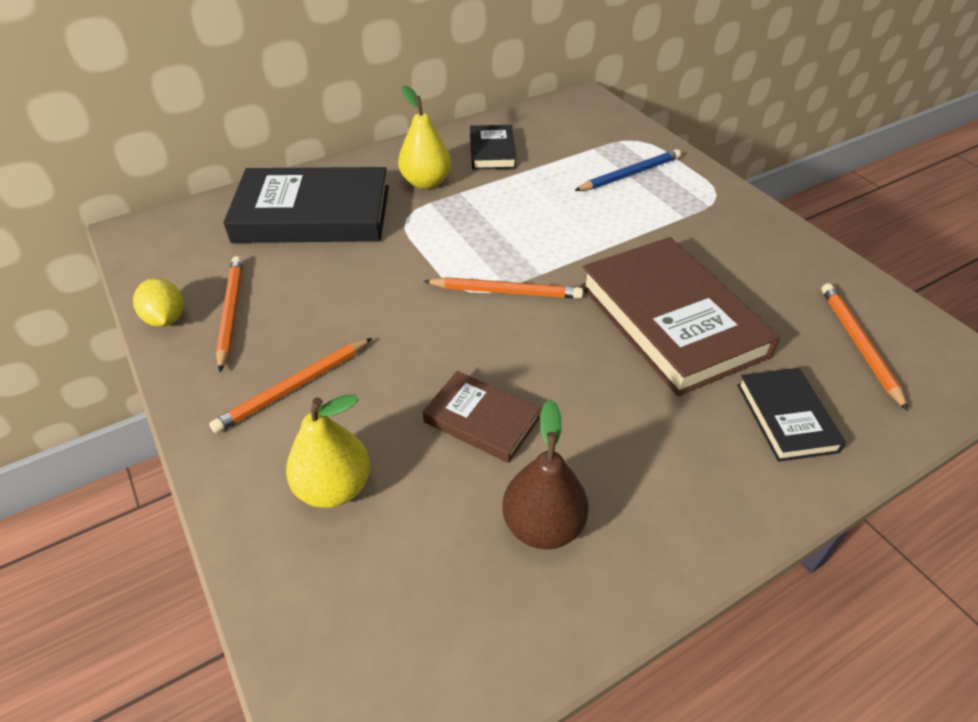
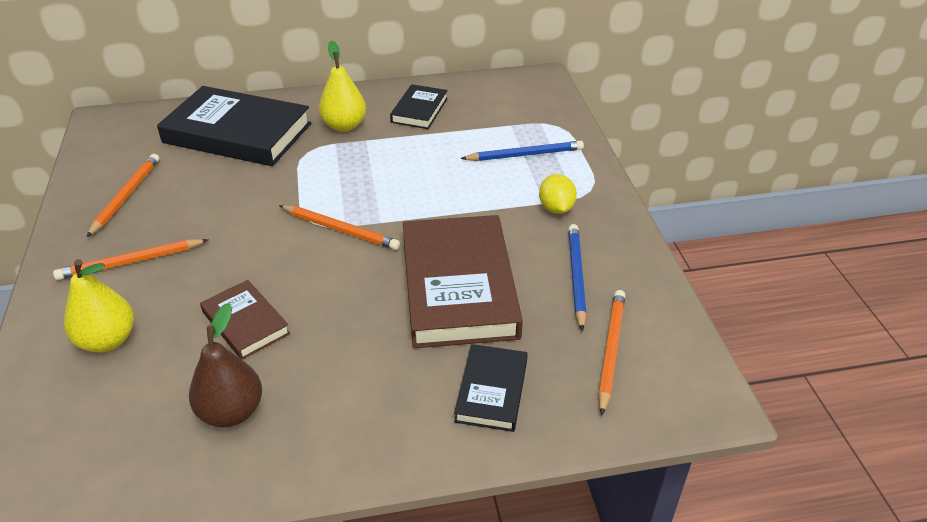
camera: 20 degrees right, 5 degrees down
(166, 319) = (80, 190): yellow lemon -> yellow lemon (556, 208)
(771, 281) = (576, 277): none -> blue pencil

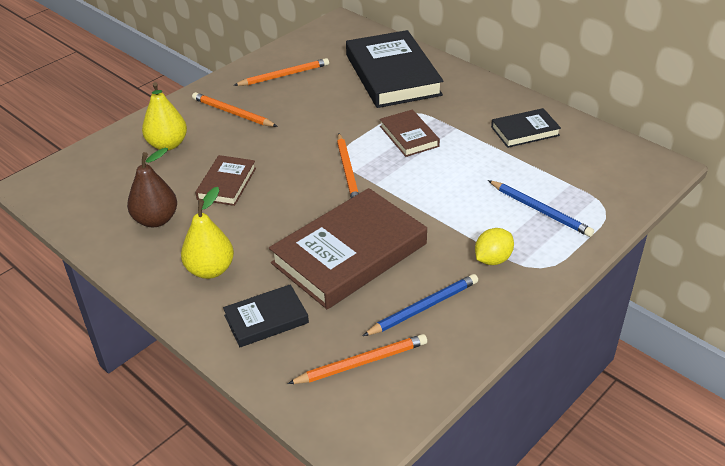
camera: 55 degrees right, 0 degrees up
(341, 169) = (409, 136): none -> brown book
(344, 126) = (459, 110): yellow pear -> yellow pear (210, 270)

